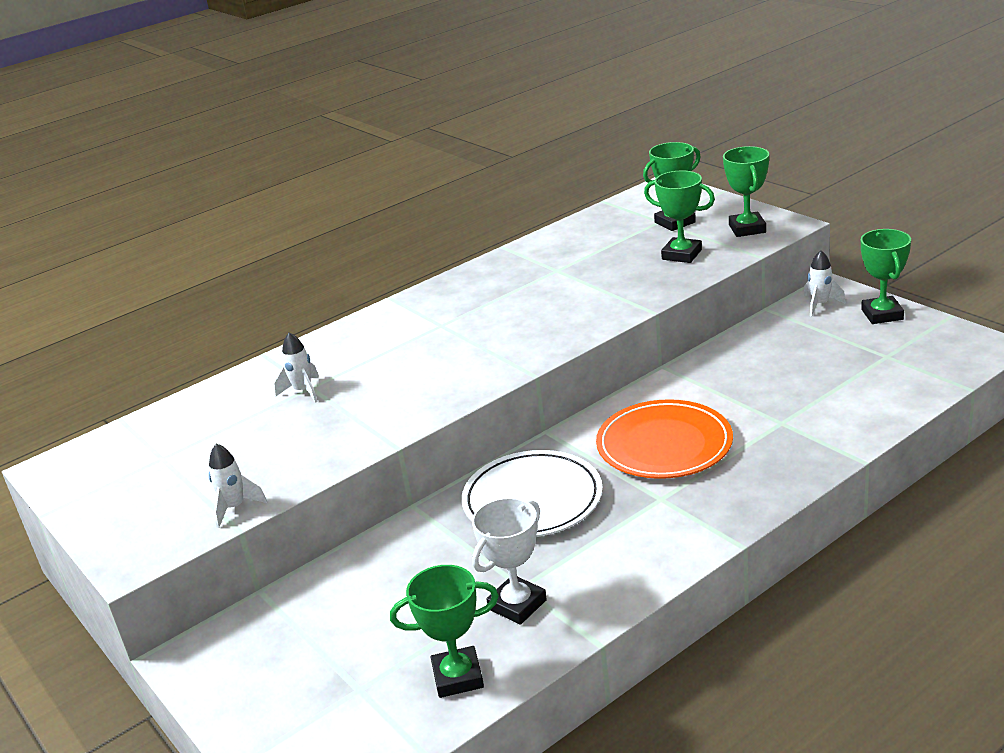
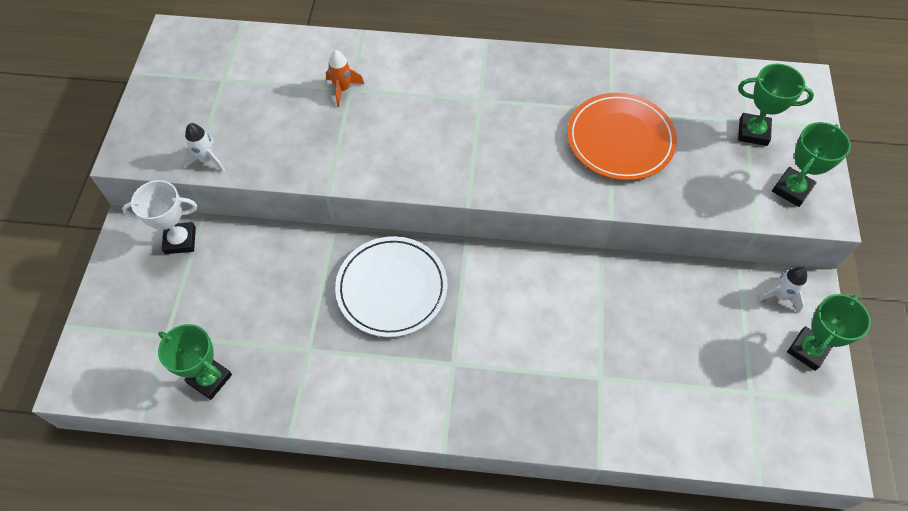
camera: 40 degrees right, 30 degrees up
(303, 391) = (343, 89): white rocket -> orange rocket
(517, 605) = (290, 360): white trophy -> white trophy (180, 240)
(664, 445) = (511, 321): orange plate -> orange plate (620, 139)
(681, 254) = (708, 173): green trophy -> none

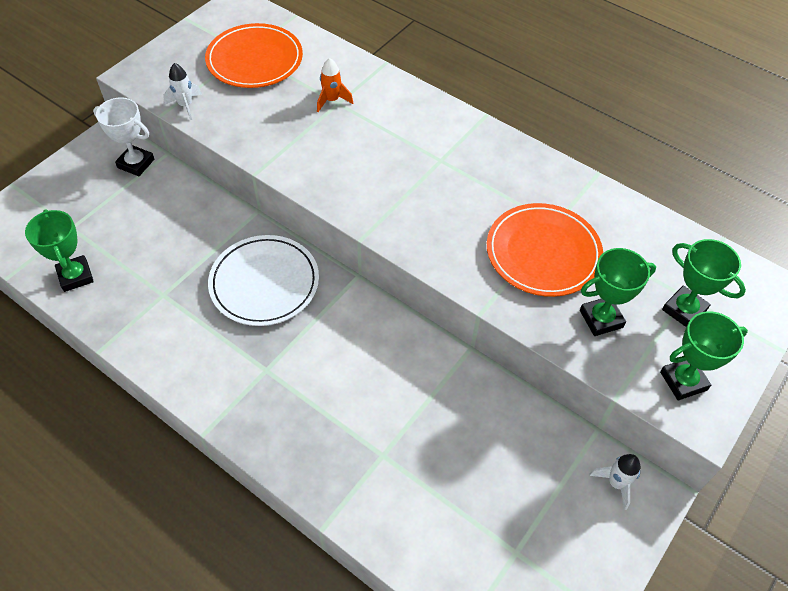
camera: 30 degrees right, 5 degrees down
(238, 83) = (255, 60): none -> orange plate
(807, 350) = (605, 548): green trophy -> green trophy (601, 319)

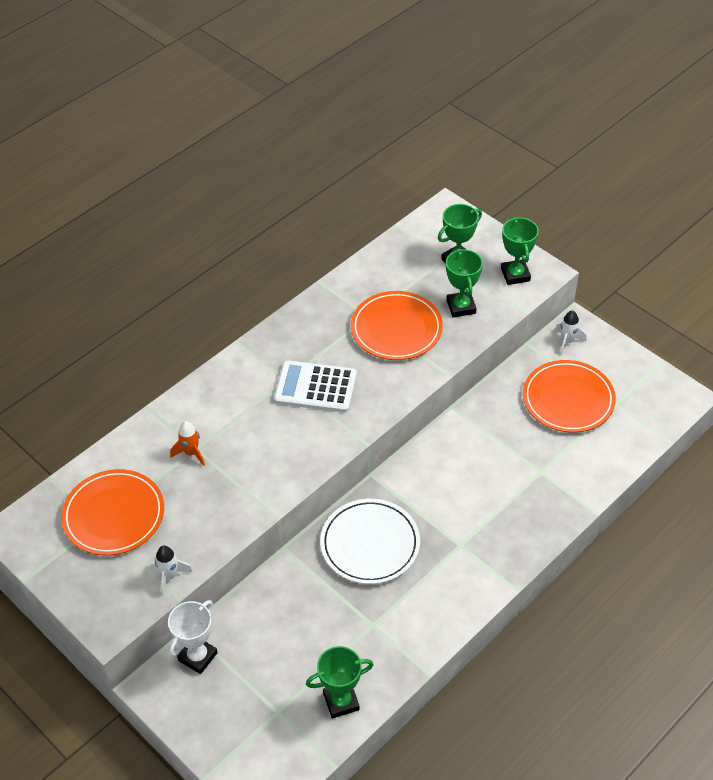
camera: 80 degrees left, 5 degrees down
(435, 186) = (315, 387): none -> white calculator
(510, 486) = (568, 399): none -> orange plate

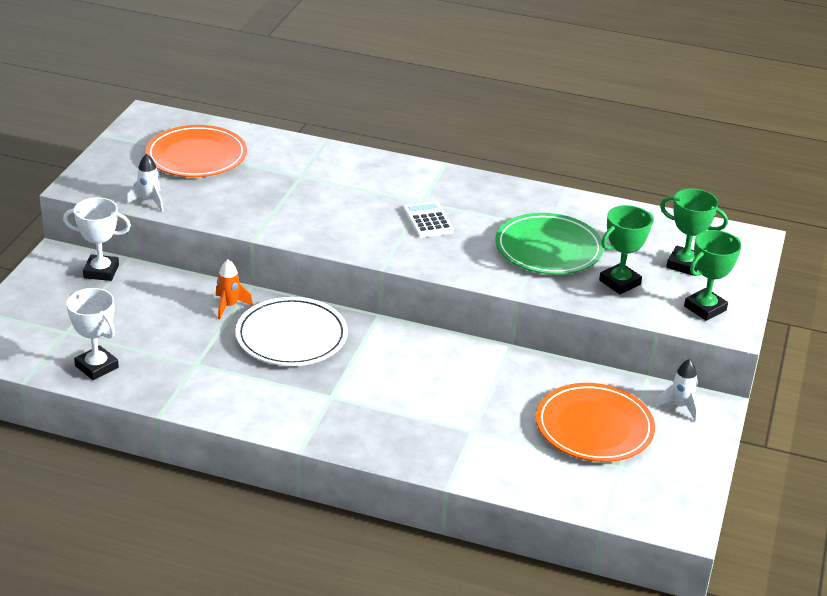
camera: 60 degrees right, 15 degrees down
(191, 453) = (293, 175): orange rocket -> orange rocket (229, 306)
(315, 387) = (428, 220): white calculator -> white calculator, size x0.65
(341, 701) = (96, 367): green trophy -> white trophy
(396, 329) = (548, 249): orange plate -> green plate

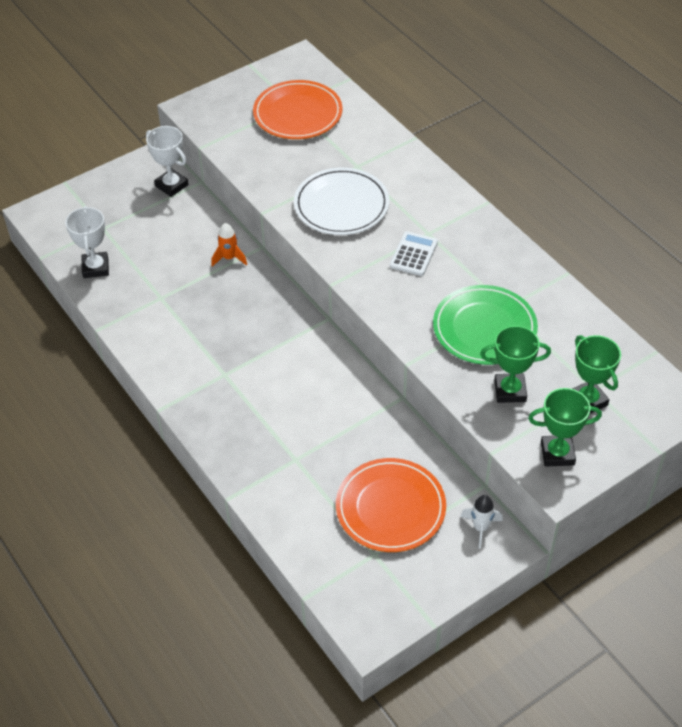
camera: 40 degrees right, 15 degrees up
(149, 201) = (224, 143): white rocket -> none
(291, 336) = (247, 307): white plate -> white plate (341, 205)

